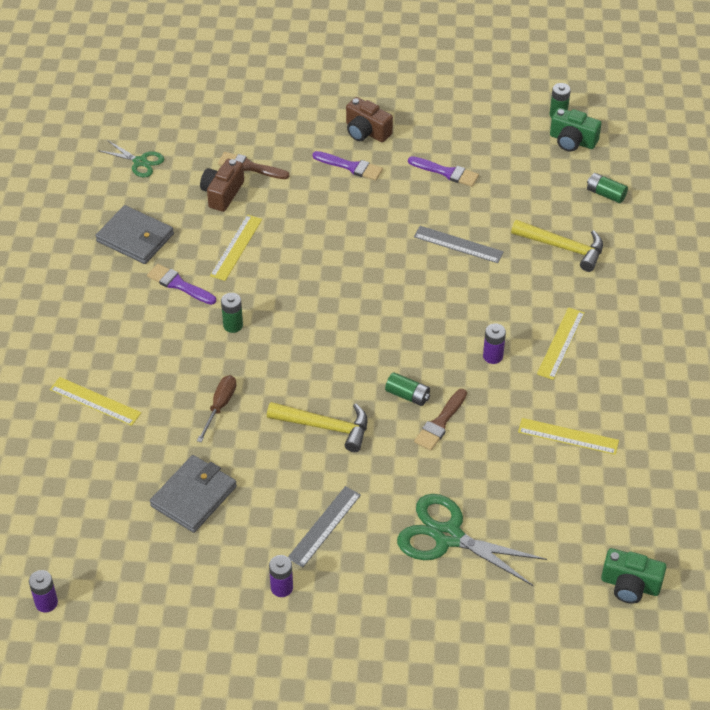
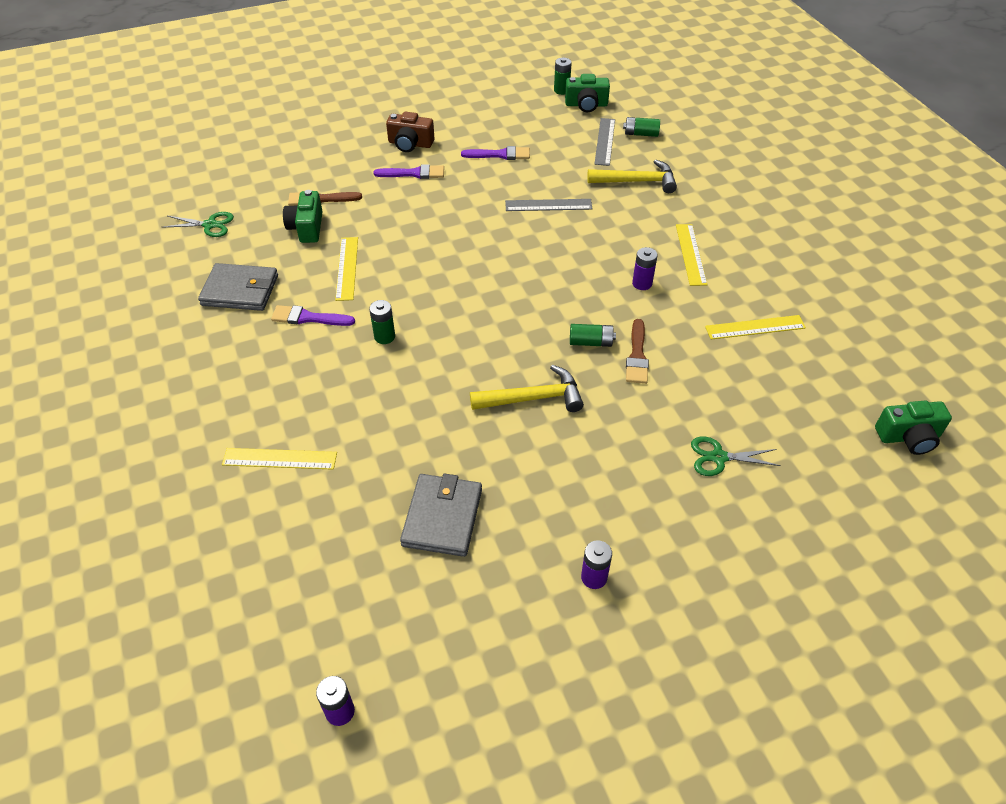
camera: 25 degrees left, 0 degrees up
(220, 406) = (416, 416): brown screwdriver -> none
(222, 193) = (307, 227): brown camera -> green camera
(324, 526) = (595, 495): grey ruler -> grey ruler (605, 141)
(448, 536) = (718, 457): green scissors -> green scissors, size x0.56

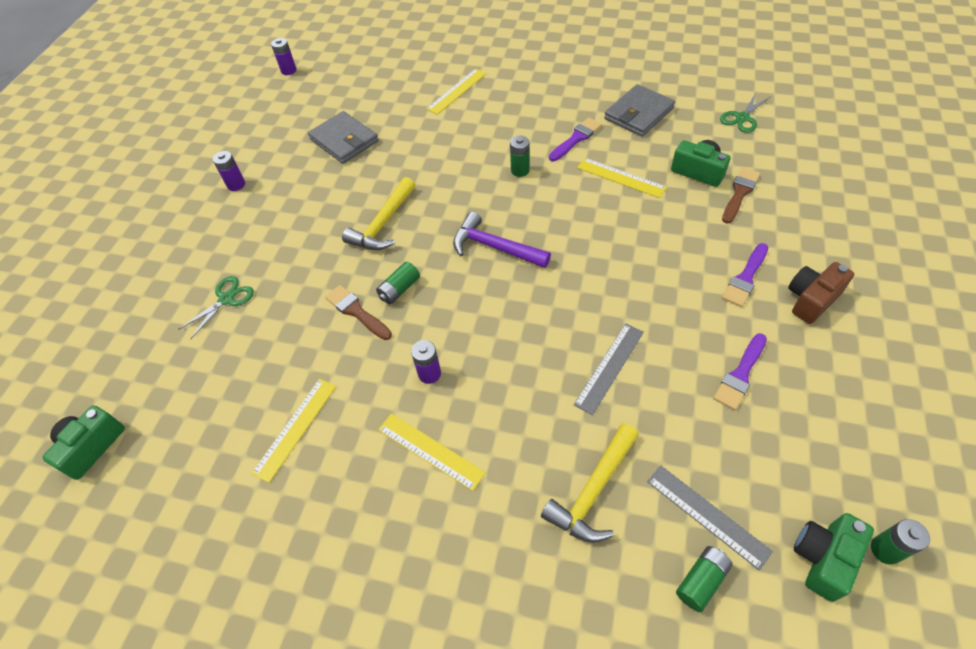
camera: 130 degrees right, 5 degrees up
(494, 307) = (495, 247): none -> purple hammer

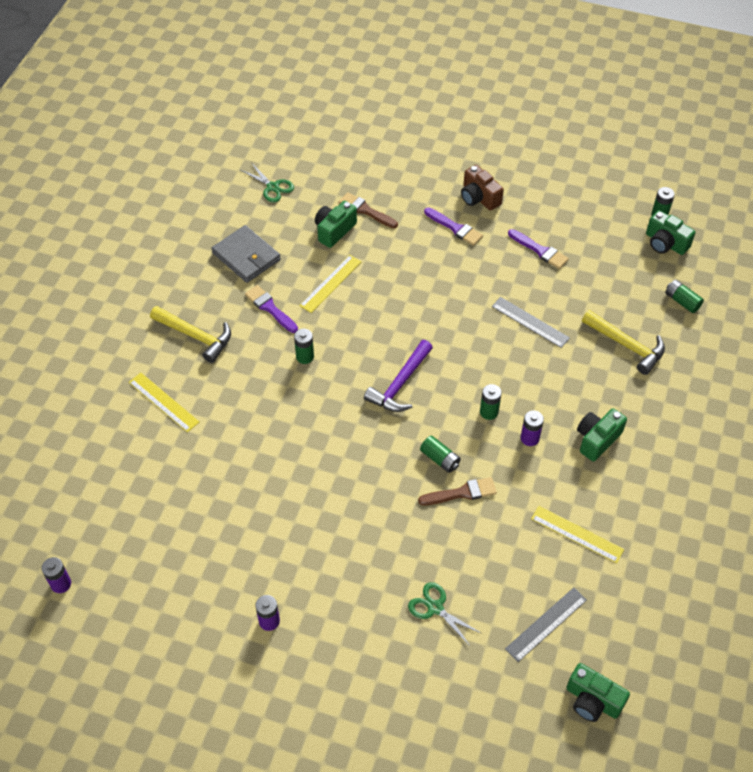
camera: 90 degrees left, 0 degrees up
(344, 140) = (219, 512): grey wallet -> none
(356, 311) = (461, 493): brown brush -> brown brush turned 150 degrees counterclockwise
(383, 224) = (356, 472): yellow hammer -> yellow hammer (195, 336)
(430, 451) = (597, 439): yellow ruler -> green camera
(464, 330) = (489, 412): none -> green battery
(707, 515) = (641, 290): grey ruler -> grey ruler (546, 624)

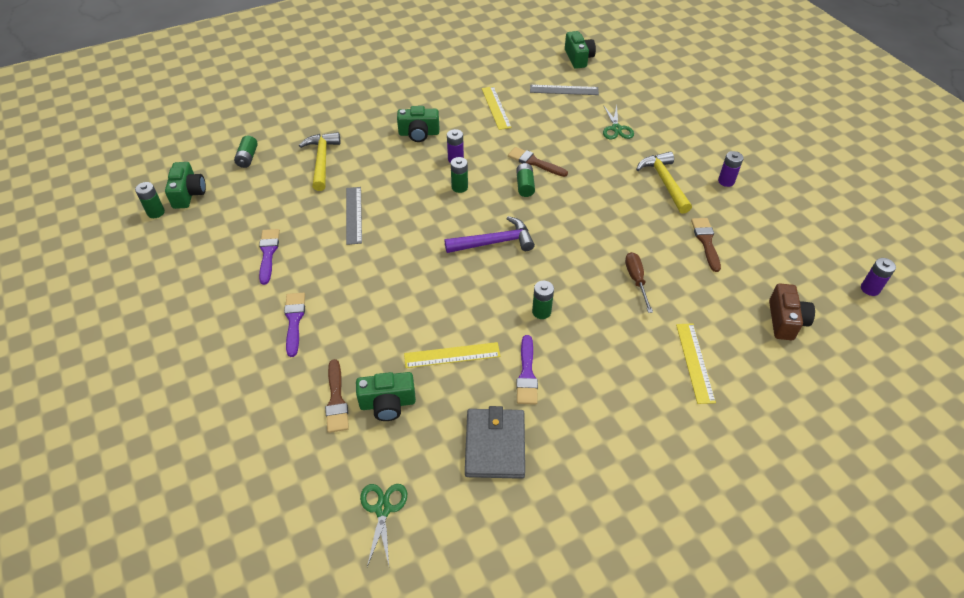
camera: 135 degrees left, 5 degrees down
(195, 336) = (618, 400): yellow hammer -> yellow hammer (664, 182)
(234, 524) = (706, 241): none -> brown brush
(260, 437) = (636, 280): none -> brown screwdriver
(479, 197) = (236, 330): brown camera -> brown camera (785, 321)

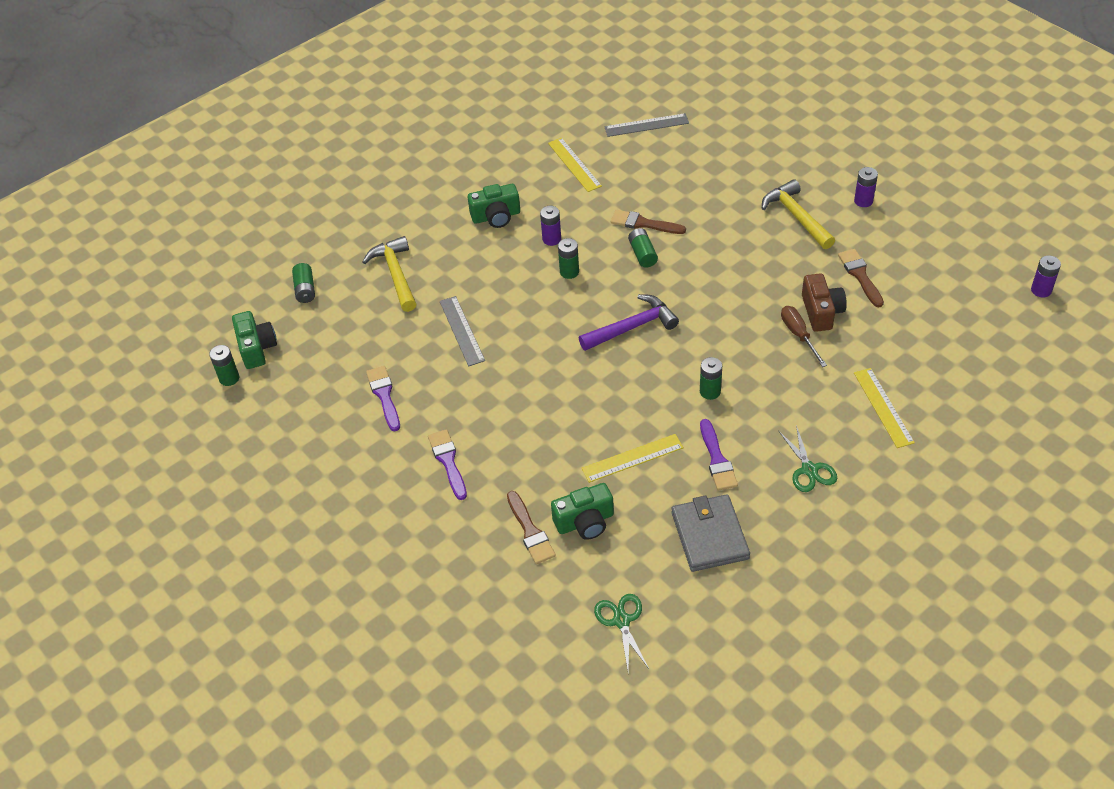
camera: 10 degrees left, 0 degrees up
(578, 58) = (649, 79): green camera -> none
(616, 129) = (723, 162): green scissors -> green scissors (809, 470)
(785, 321) = (963, 343): brown camera -> brown camera (821, 312)

